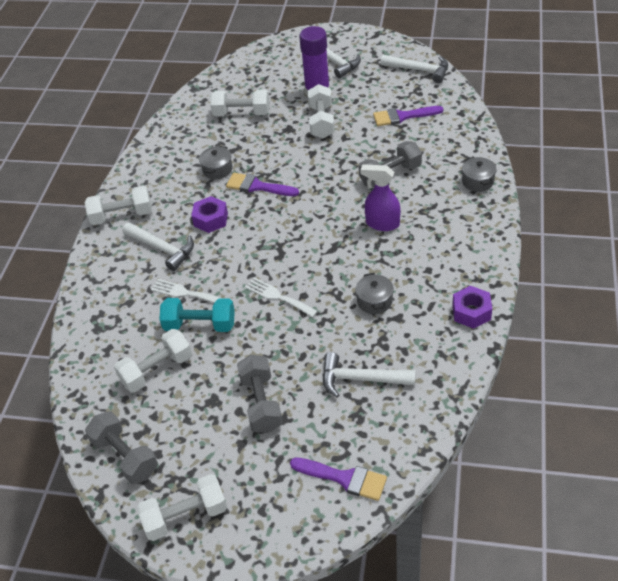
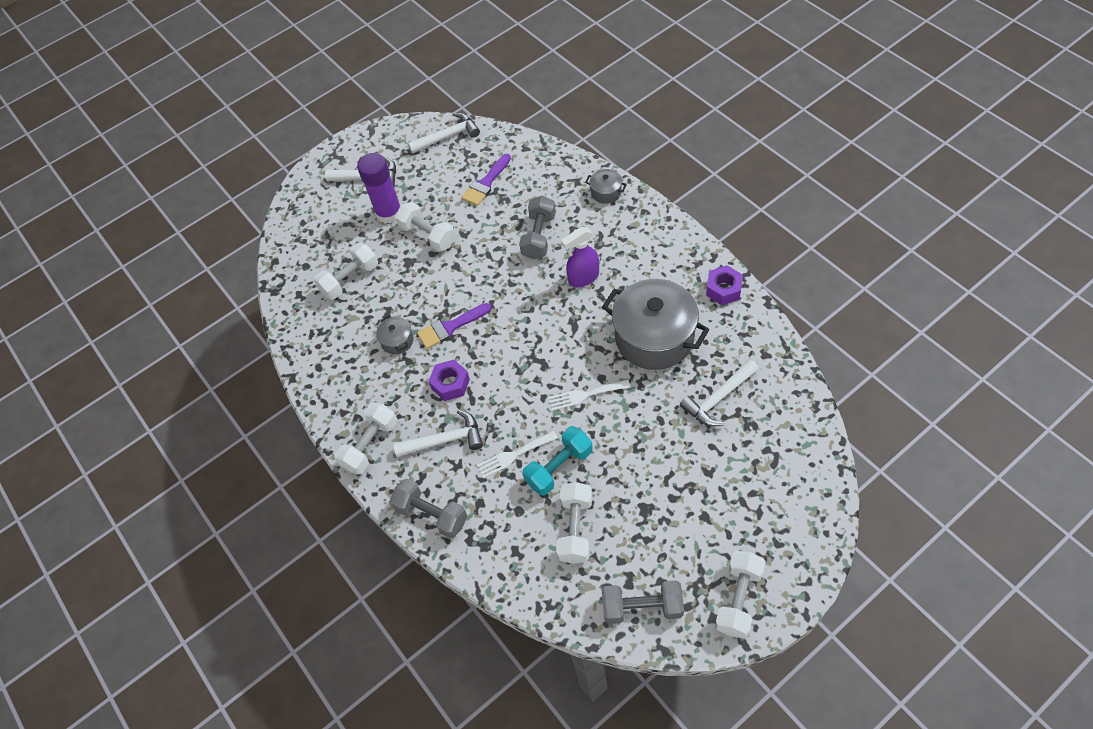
camera: 45 degrees left, 10 degrees up
(261, 403) = (679, 477): grey dumbbell -> grey dumbbell (432, 514)
(344, 478) = (796, 471): purple brush -> none
(374, 301) = (654, 337): grey pot -> grey pot, size x2.32

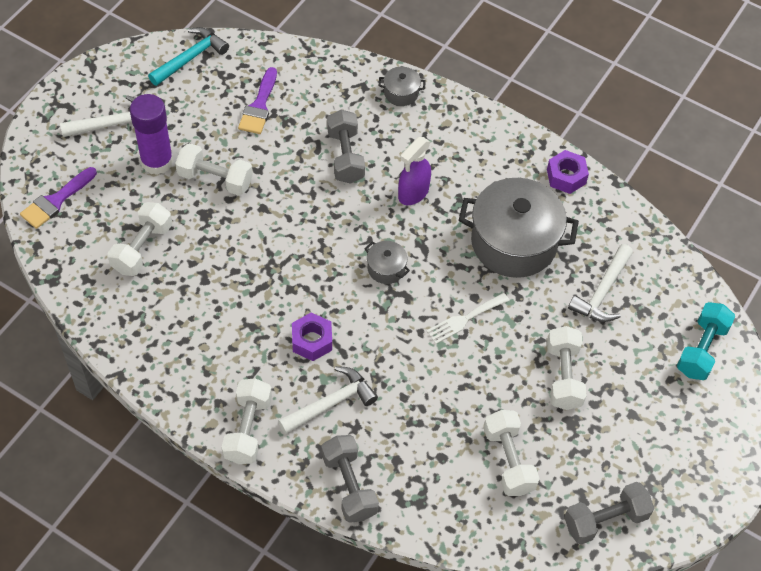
camera: 30 degrees left, 0 degrees up
(397, 341) = (230, 307): grey pot -> grey pot (386, 268)
(432, 514) = (349, 486): grey dumbbell -> grey dumbbell turned 60 degrees clockwise
(448, 136) = (190, 58): white hammer -> turquoise hammer
(450, 327) = (285, 278): purple brush -> purple brush (56, 201)
(514, 455) = (413, 401): white fork -> none
(559, 467) = (466, 402): turquoise dumbbell -> turquoise dumbbell (701, 349)
(738, 599) = (694, 486): white dumbbell -> white dumbbell (563, 376)

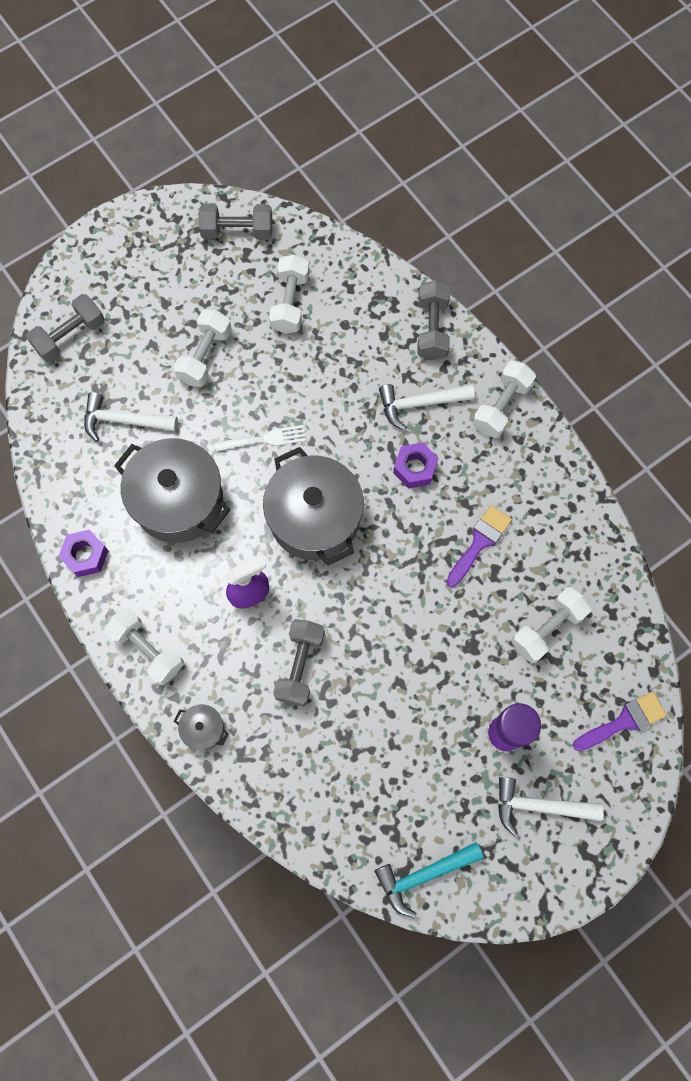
camera: 155 degrees left, 15 degrees up
(215, 179) = (448, 687): white dumbbell -> white dumbbell (147, 649)
(259, 106) = (368, 770): purple brush -> purple brush (479, 542)
(386, 268) = (314, 518): grey pot -> grey pot, size x2.32
(602, 292) = (124, 420): white hammer -> white hammer turned 135 degrees counterclockwise
(701, 349) = (70, 336): turquoise dumbbell -> grey dumbbell

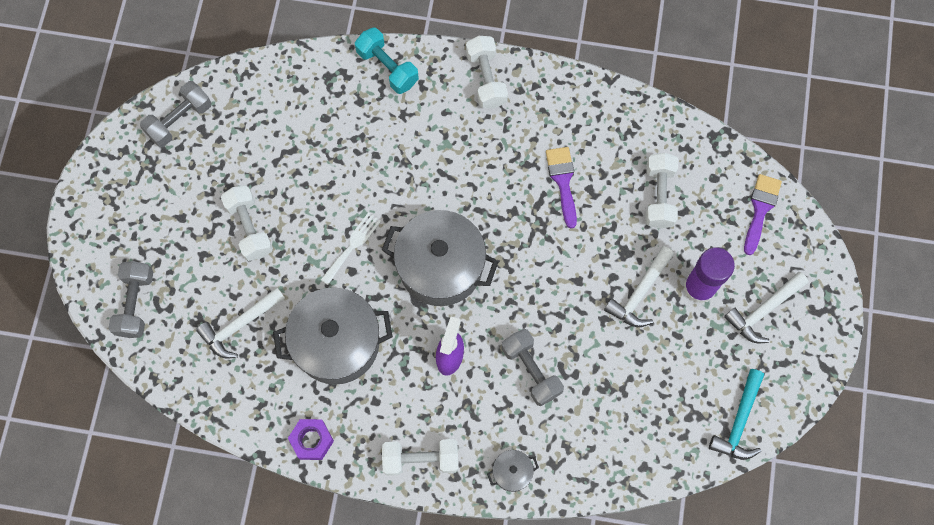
camera: 45 degrees left, 0 degrees up
(290, 303) = (271, 137): white dumbbell -> none
(414, 468) = (472, 172): purple nut -> none
(420, 403) = (431, 126): white hammer -> white hammer (639, 293)
(432, 328) = (387, 67): grey dumbbell -> turquoise dumbbell

